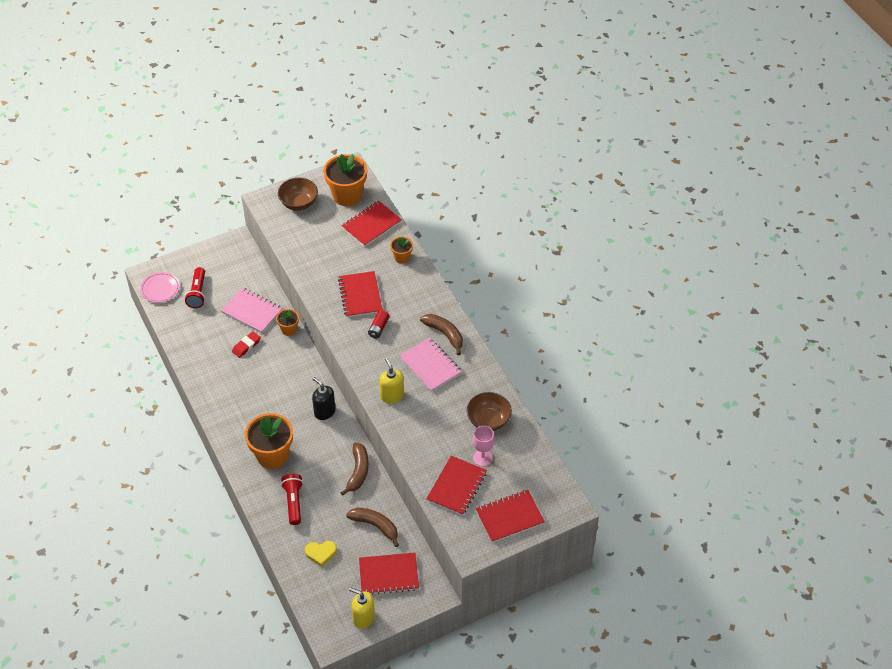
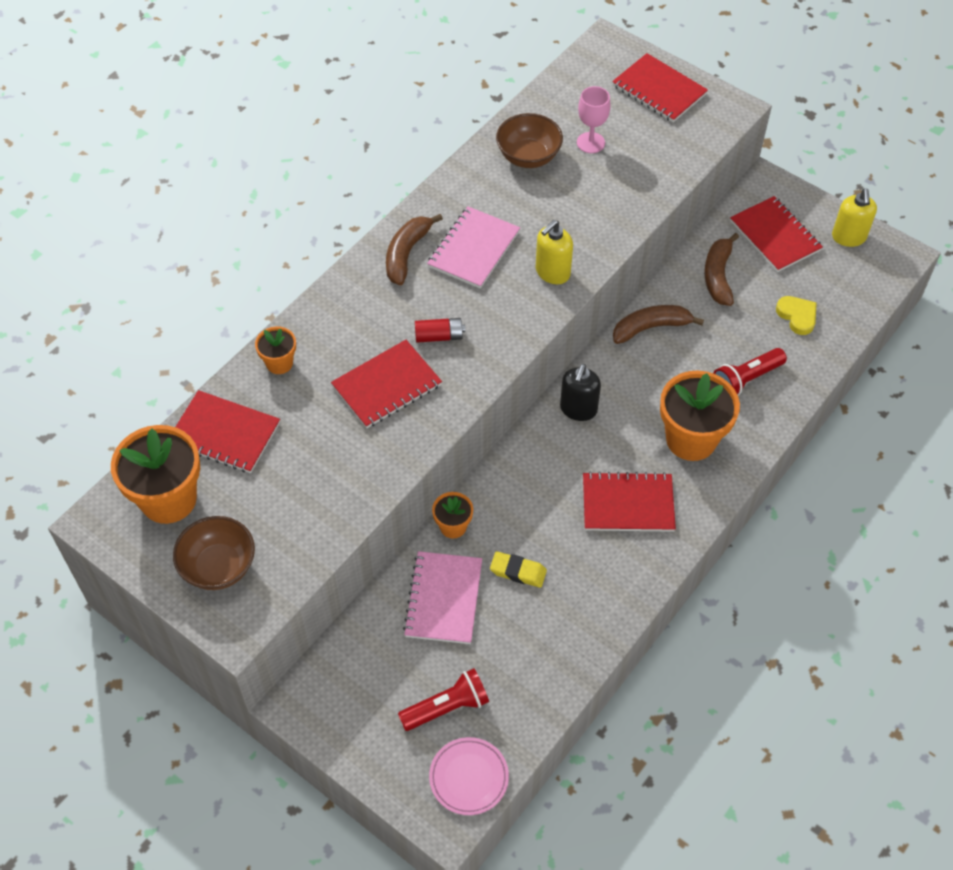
camera: 115 degrees left, 5 degrees up
(246, 346) = (518, 571): red eraser -> yellow eraser
(456, 486) = (651, 153): red notebook -> red notebook (628, 504)

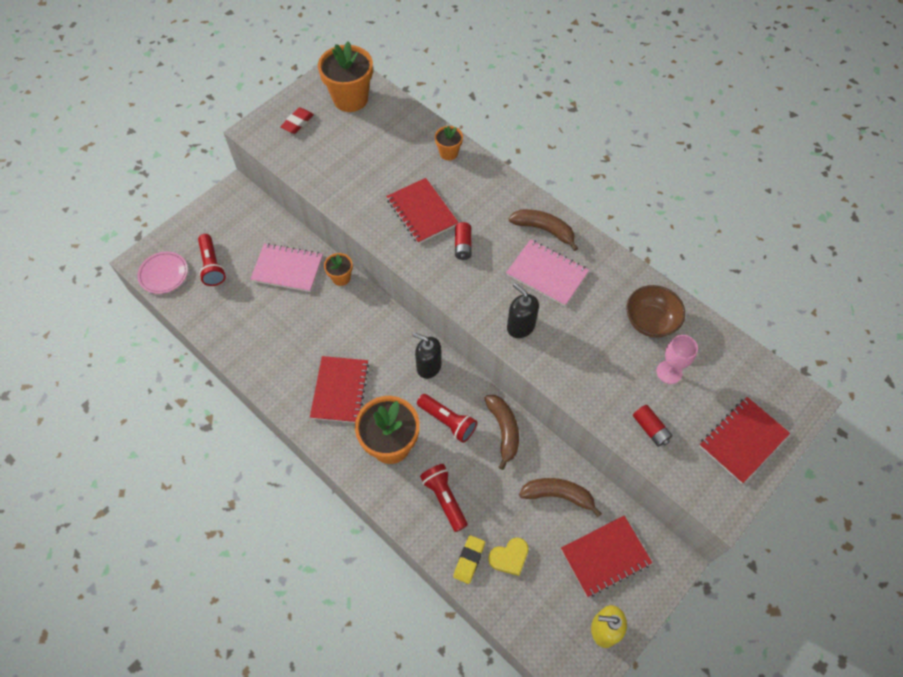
camera: 95 degrees right, 5 degrees up
(219, 567) = (297, 123): brown bowl -> red eraser
(224, 433) = (395, 125): red notebook -> none
(518, 571) = (299, 313): yellow eraser -> yellow eraser (469, 560)
(552, 272) = (520, 326): yellow soap dispenser -> black soap dispenser
(650, 383) = (448, 421): none -> red flashlight
(661, 159) = (650, 429): none -> red battery

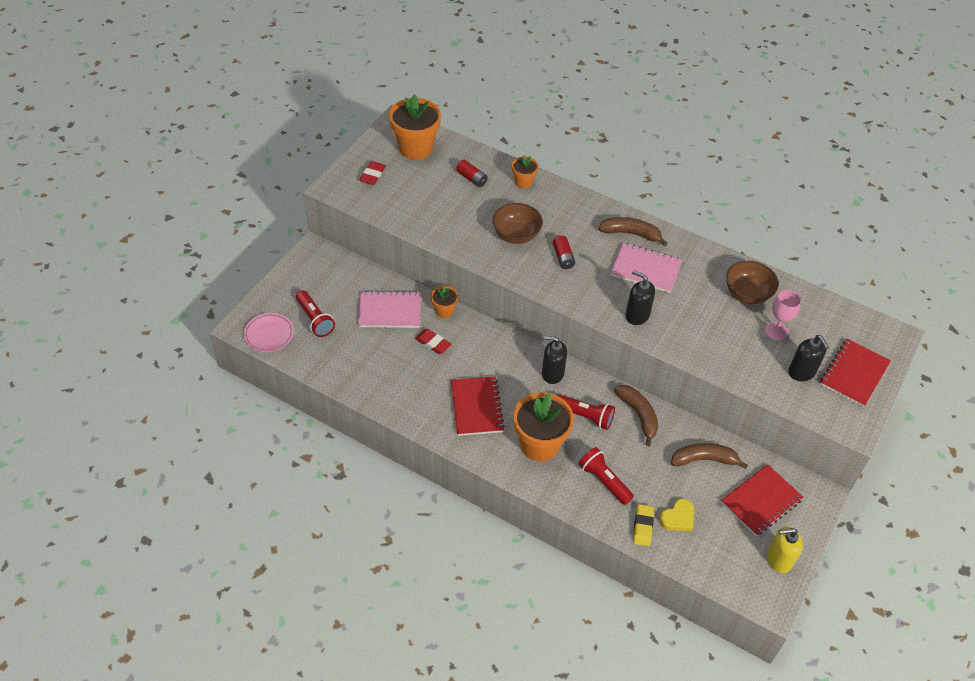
camera: 15 degrees left, 10 degrees down
(319, 311) = (433, 343): none -> red eraser
(422, 212) = (516, 235): red notebook -> brown bowl
(650, 429) = (775, 378): red battery -> red battery (472, 178)
(683, 427) = (801, 372): none -> black soap dispenser

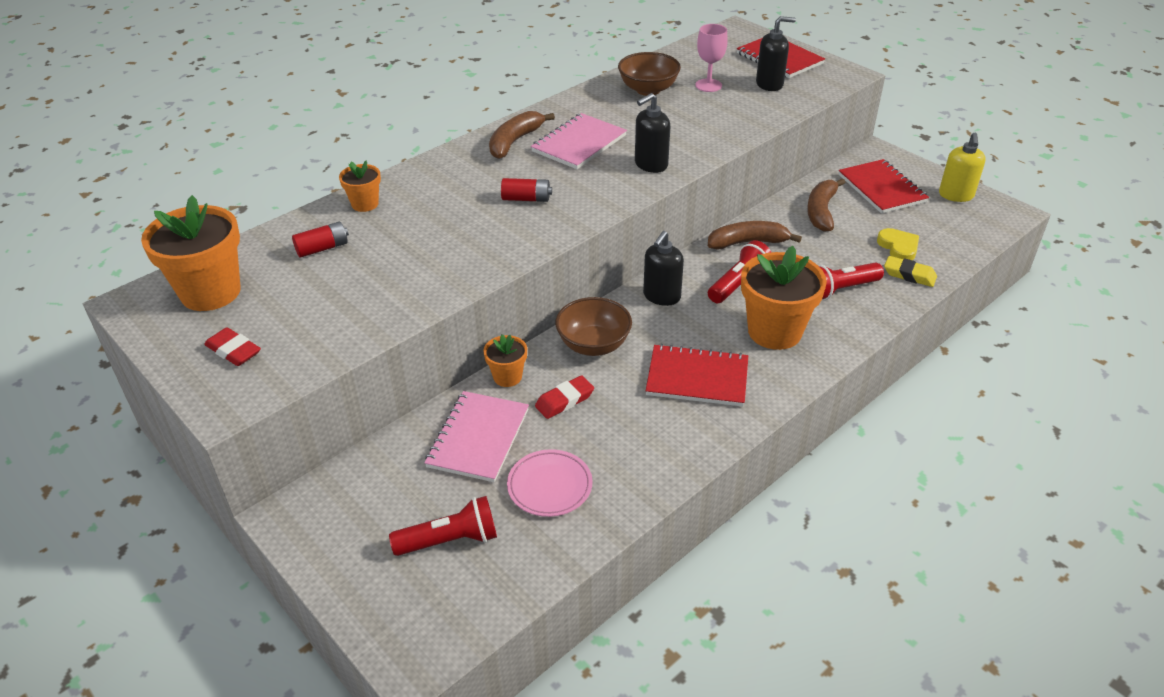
camera: 70 degrees left, 10 degrees down
(269, 334) = (453, 616): pink plate -> pink plate (550, 486)
(516, 235) = (462, 229): brown bowl -> brown bowl (593, 345)

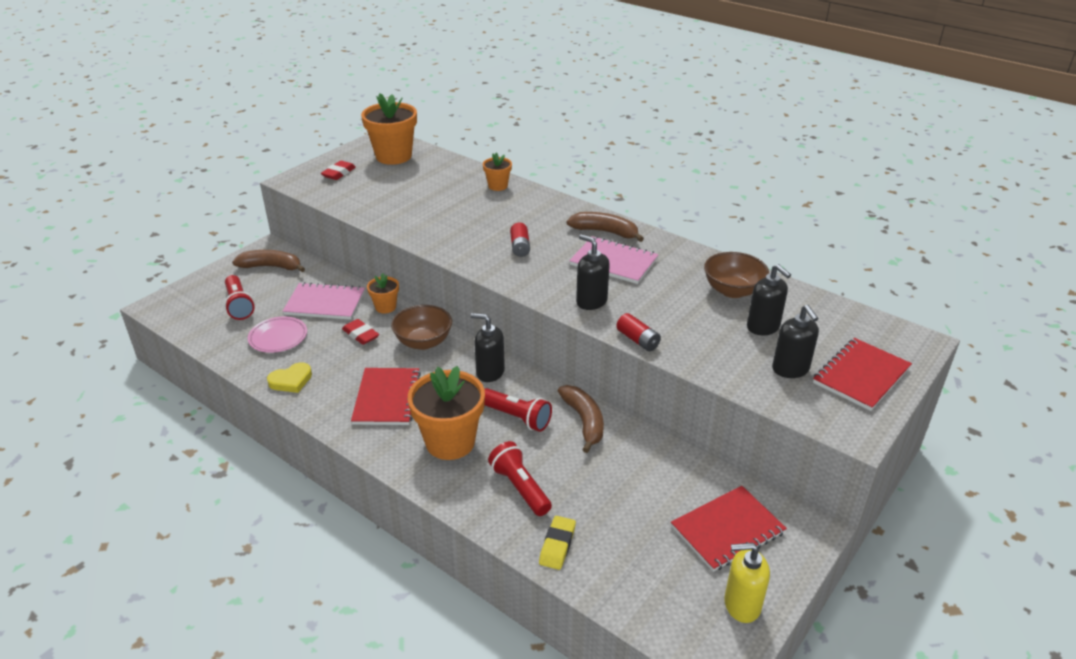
camera: 80 degrees right, 5 degrees down
(322, 248) = (443, 181): red battery -> red battery (638, 340)
(708, 85) = (763, 327): pink goblet -> black soap dispenser
(821, 211) = (658, 475): brown banana -> brown banana (271, 267)
(898, 247) = (608, 539): yellow heart -> yellow heart (291, 380)

